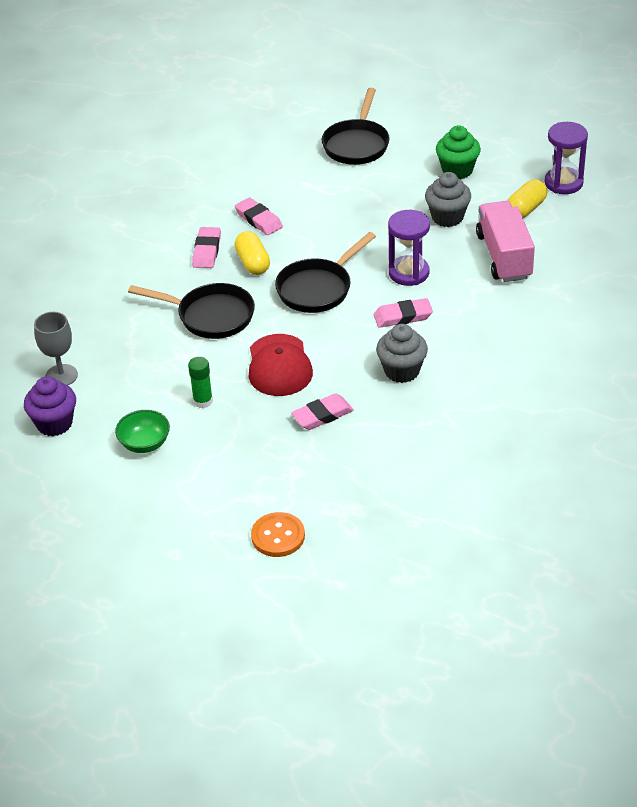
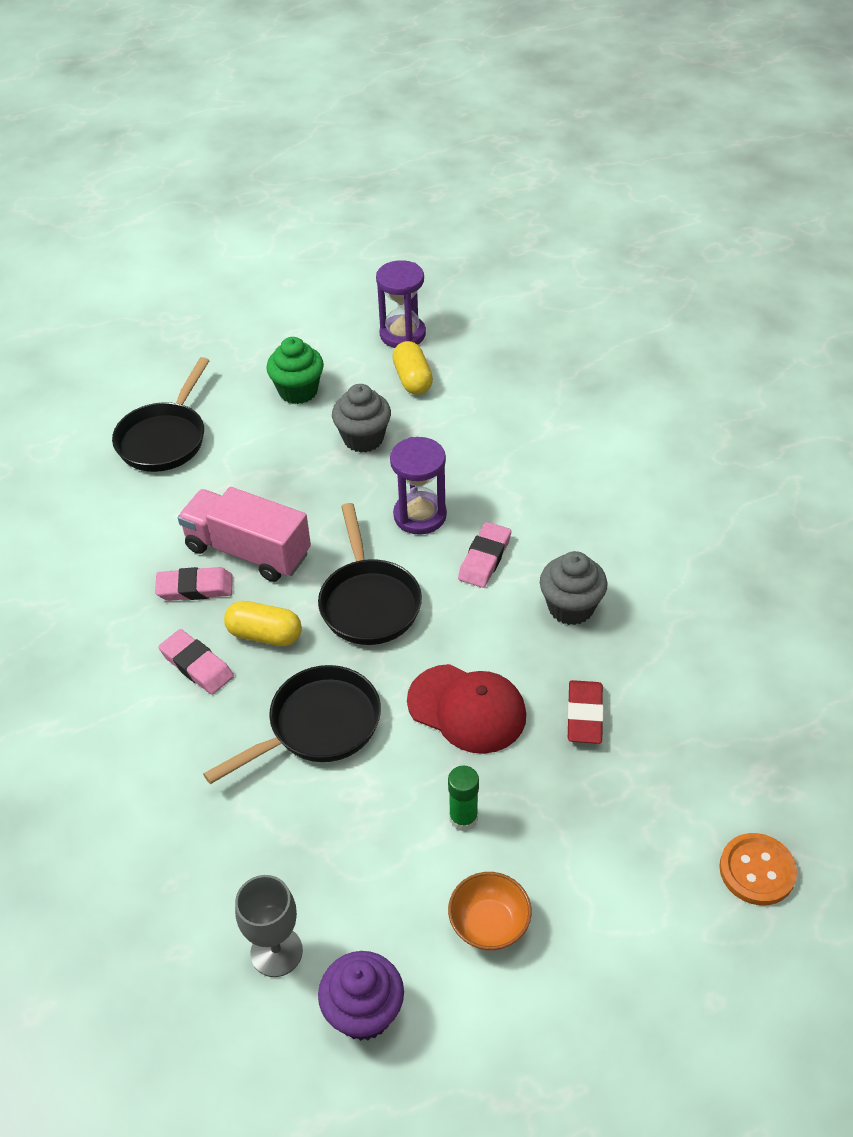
camera: 55 degrees left, 5 degrees up
(144, 443) = (489, 924): green bowl -> orange bowl
(322, 415) = (584, 715): pink eraser -> red eraser
(357, 144) = (165, 438): black pan -> black pan turned 60 degrees clockwise
(504, 256) = (467, 433): pink truck -> pink truck (248, 551)

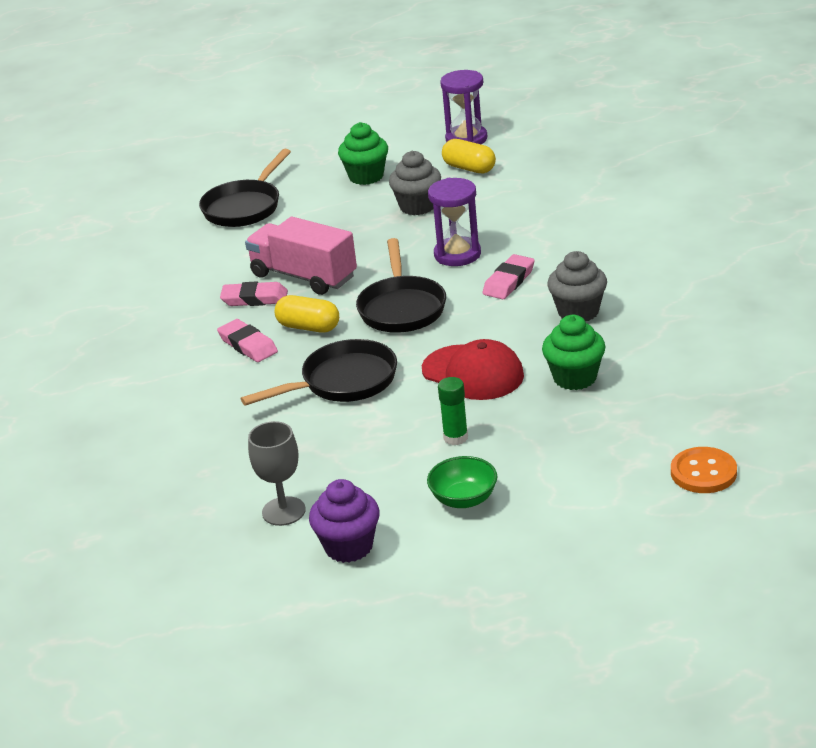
camera: 10 degrees right, 15 degrees down
(412, 379) = (469, 168): yellow capsule -> yellow capsule turned 45 degrees counterclockwise
(489, 924) = (464, 499): orange bowl -> green bowl
(584, 715) = (575, 378): red eraser -> green cupcake

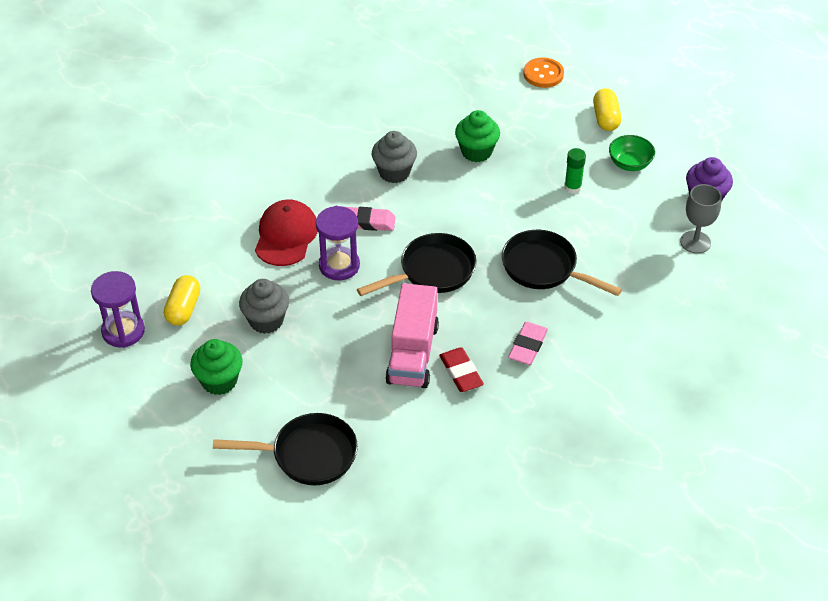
camera: 120 degrees left, 15 degrees up
(254, 299) = (461, 372): pink eraser -> red eraser
(308, 327) = (485, 318): yellow capsule -> yellow capsule (605, 118)
(473, 373) = (497, 203): red cap -> red cap (286, 235)

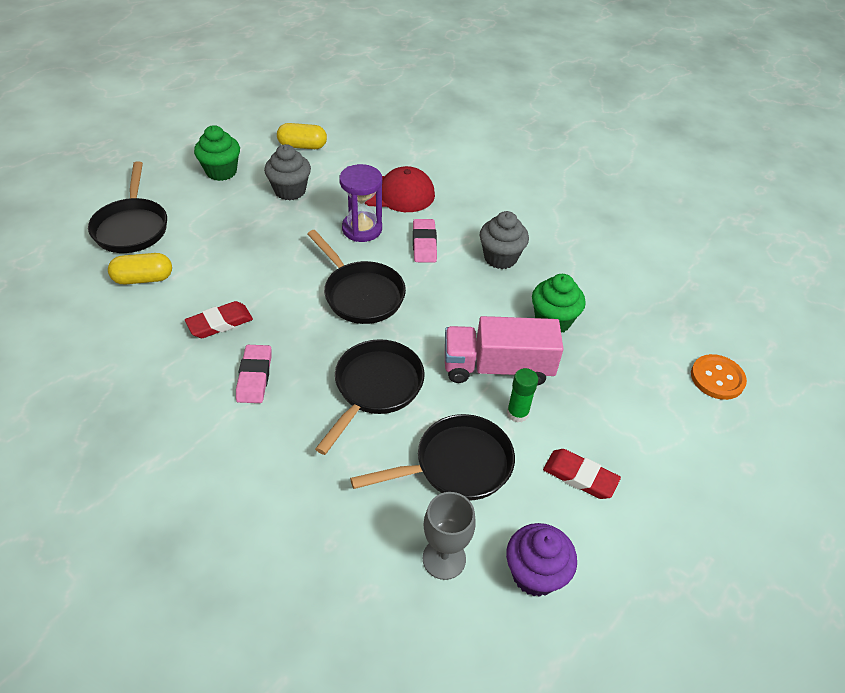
camera: 80 degrees right, 0 degrees up
(123, 331) = (277, 120): purple hourglass -> none
(412, 353) = (247, 286): pink truck -> pink truck (497, 367)
(527, 346) = (254, 377): pink eraser -> pink eraser turned 75 degrees clockwise
(605, 118) = (660, 448): yellow capsule -> yellow capsule (143, 279)
(619, 227) = (456, 465): none -> black pan
(629, 164) = (580, 476): green bowl -> red eraser

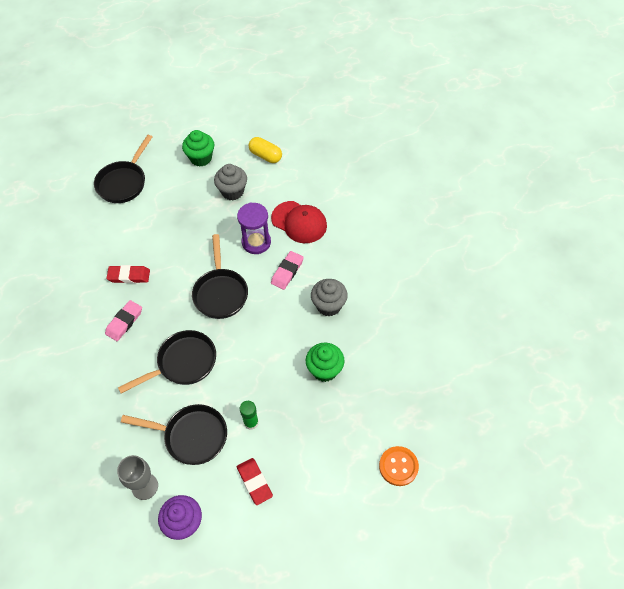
camera: 35 degrees right, 10 degrees up
(143, 279) = (108, 225): yellow capsule -> none
(497, 367) = (263, 385): pink truck -> none

